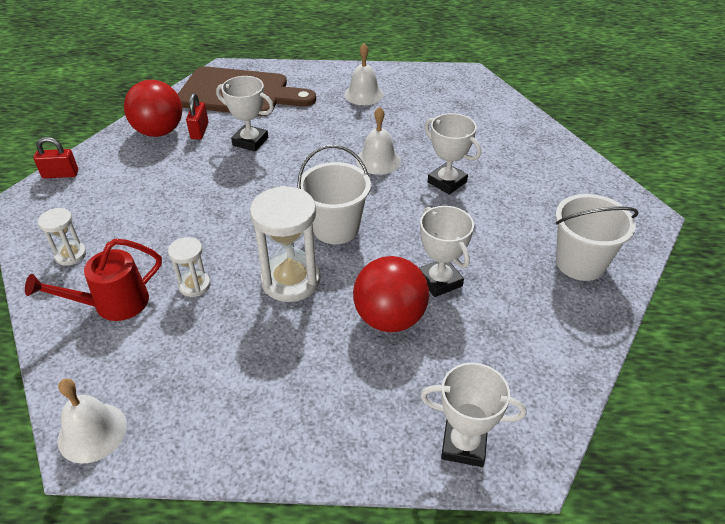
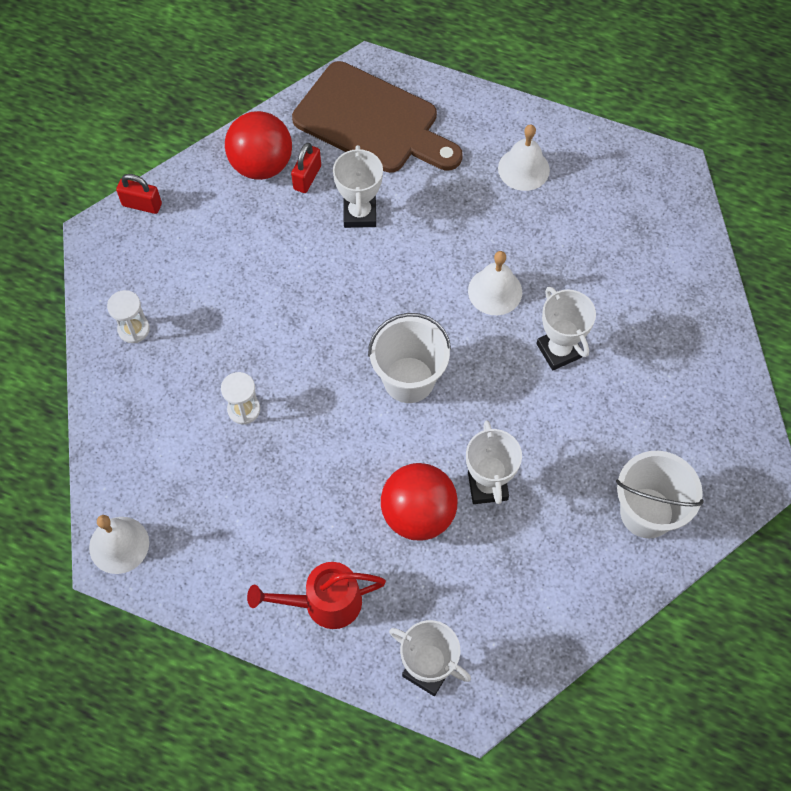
camera: 20 degrees right, 20 degrees up
(112, 304) = (162, 407): red watering can -> red watering can (323, 603)
(250, 141) = (360, 214): white trophy -> white trophy turned 45 degrees clockwise
(291, 280) = (339, 435): white hourglass -> none

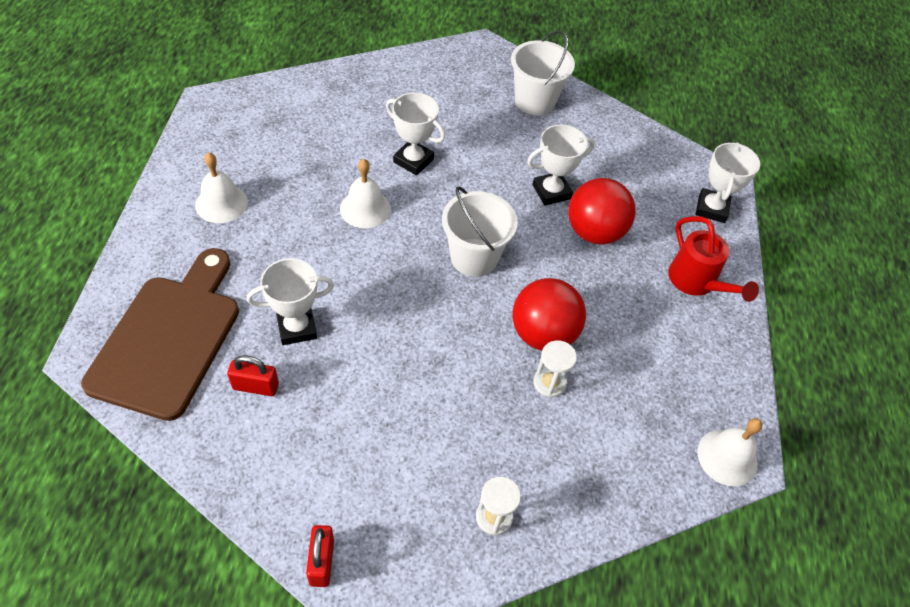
camera: 110 degrees left, 10 degrees down
(261, 165) = (243, 438): red ball -> red ball (543, 334)
(559, 350) = (413, 160): white trophy -> white trophy turned 75 degrees clockwise

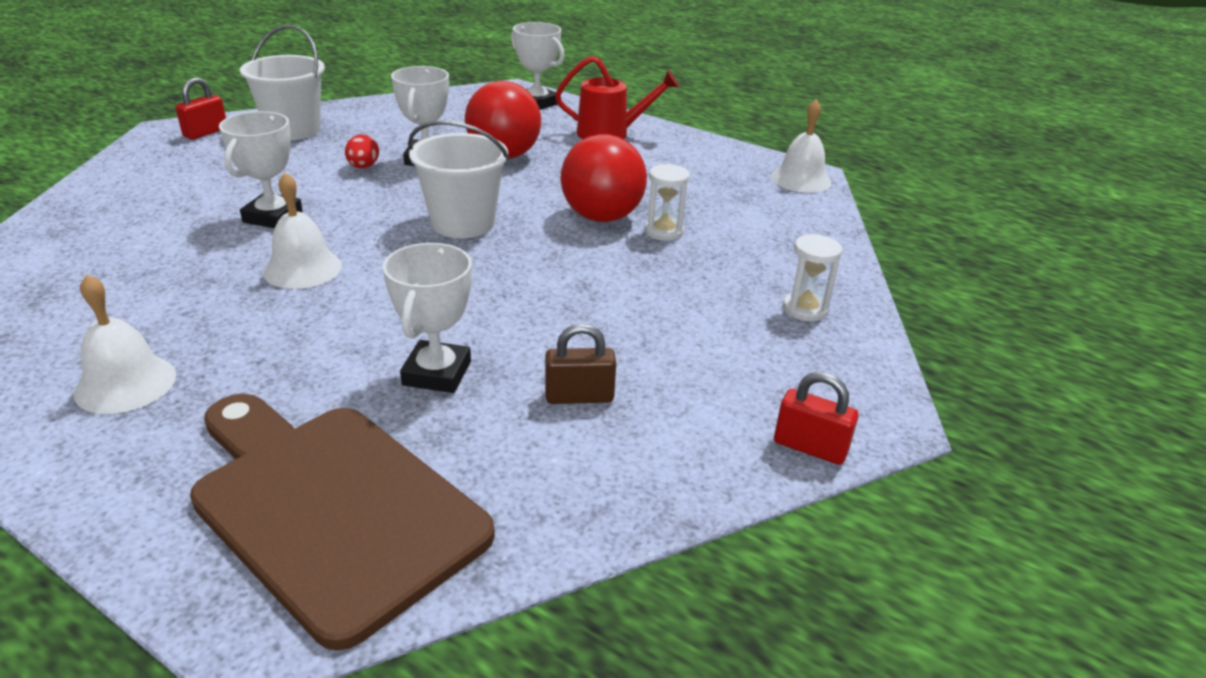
camera: 60 degrees left, 20 degrees down
(255, 386) = (502, 436): red padlock -> red padlock (205, 133)
(310, 410) = (579, 397): none -> brown padlock
(413, 160) = (272, 217): white trophy -> white trophy turned 45 degrees counterclockwise
(511, 165) = (363, 167): none -> red egg

